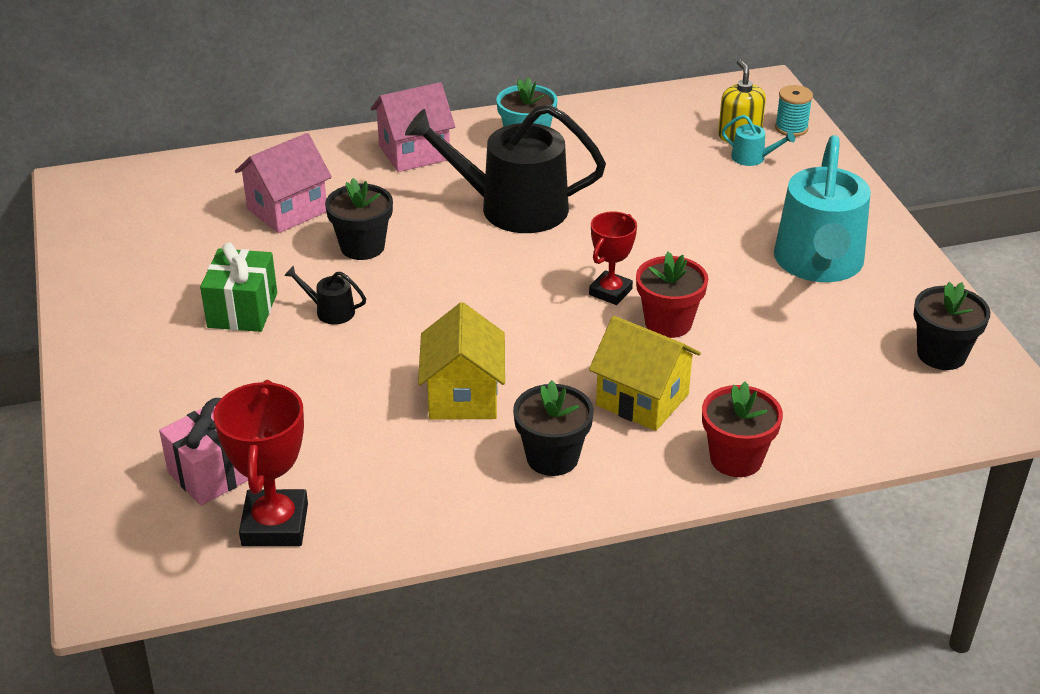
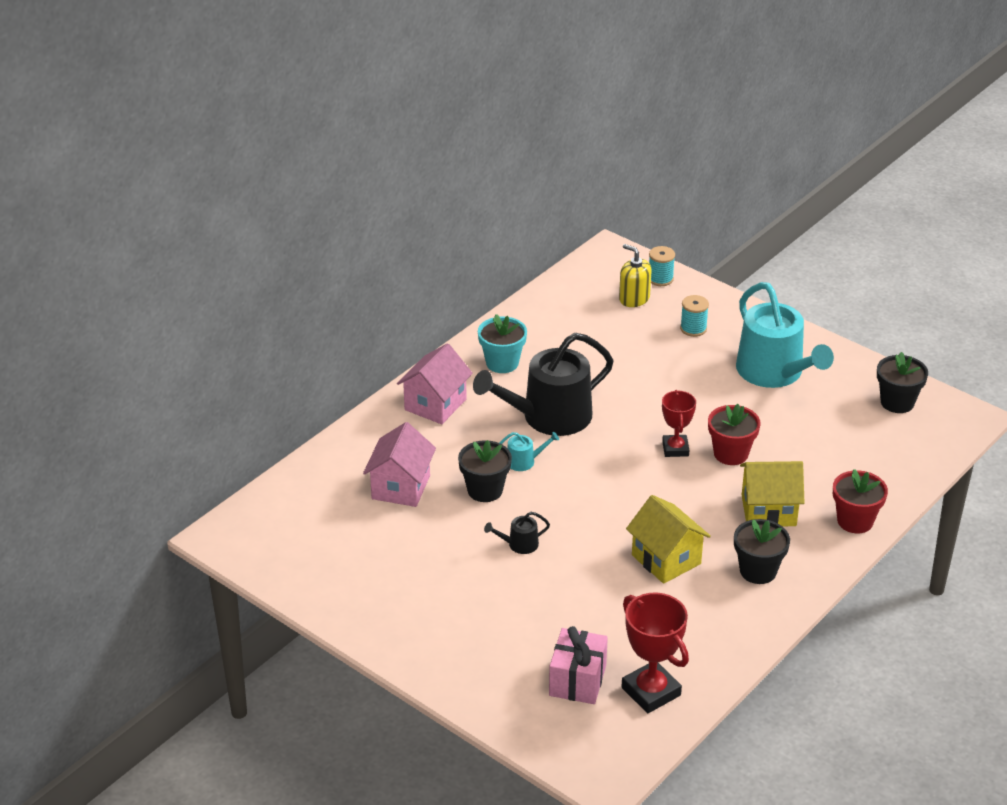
camera: 35 degrees left, 0 degrees up
(242, 310) = (461, 571): green gift -> none
(752, 158) = (659, 312): turquoise watering can -> turquoise watering can (524, 461)
(772, 186) = (693, 328): none -> turquoise spool

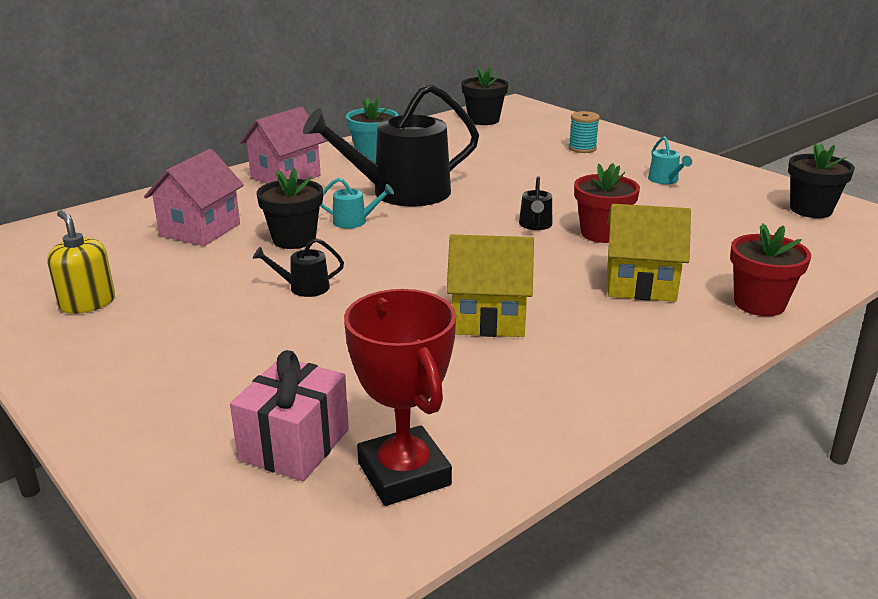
camera: 10 degrees right, 10 degrees down
(634, 298) = (527, 128): yellow soap dispenser -> yellow soap dispenser (87, 303)
(660, 279) = (558, 120): turquoise spool -> none
(666, 559) = (489, 318): yellow house -> yellow house turned 60 degrees counterclockwise
(675, 449) = (535, 225): red trophy -> black watering can
(758, 571) = (615, 341): black flower pot -> black flower pot (483, 120)
(774, 372) = (665, 180): turquoise watering can -> turquoise watering can, size x0.40

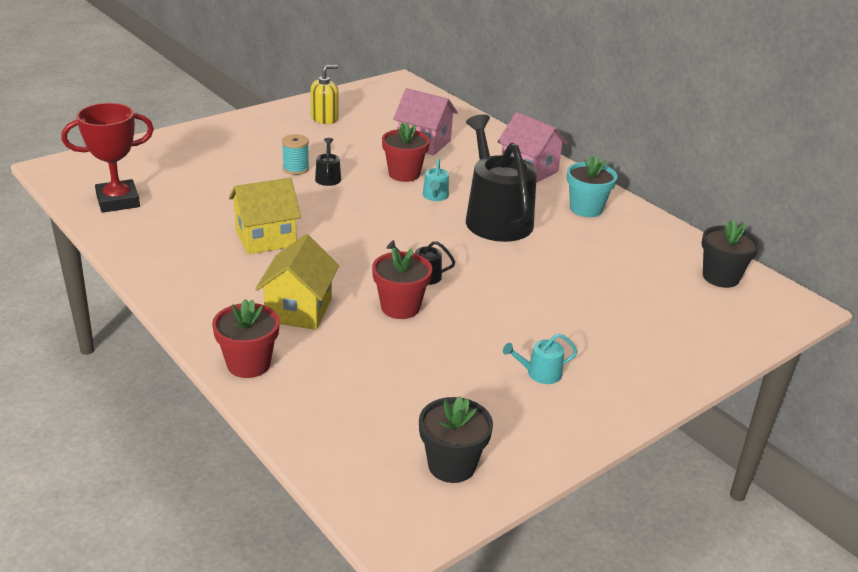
camera: 90 degrees right, 5 degrees up
(294, 239) = (404, 174): black flower pot -> red flower pot
(294, 445) = (157, 175): pink gift -> none
(489, 318) = (266, 238): yellow house -> yellow house turned 60 degrees clockwise
(582, 148) = (637, 332): turquoise spool -> turquoise spool (296, 169)

